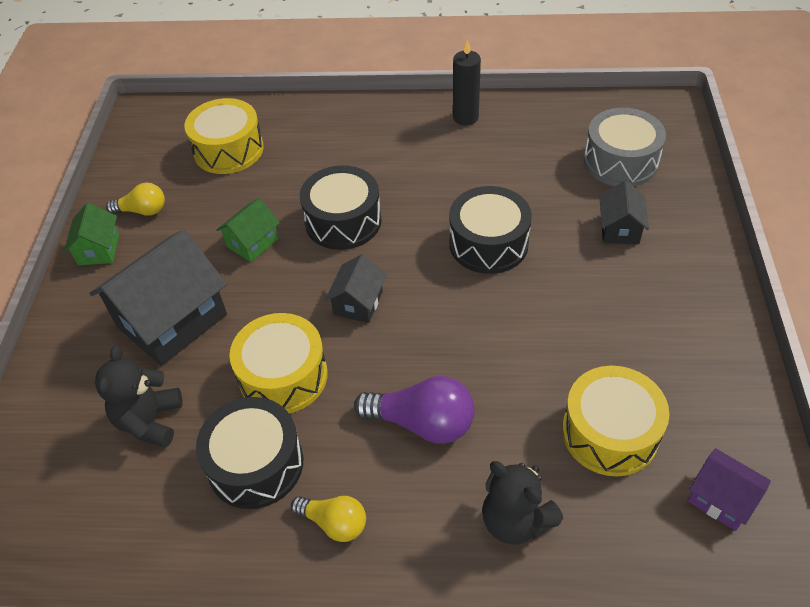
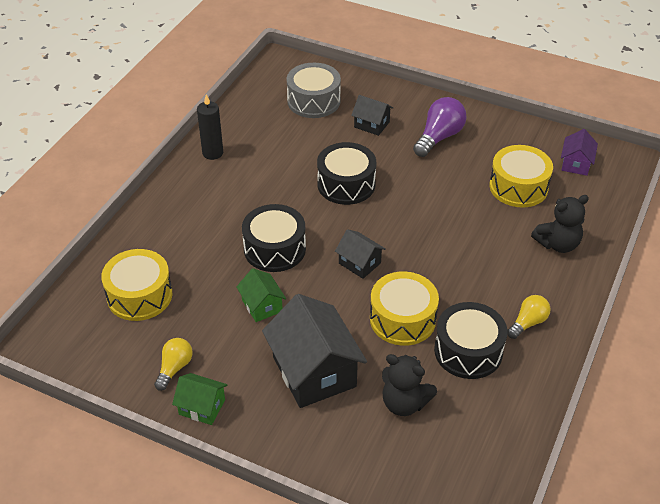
camera: 70 degrees left, 5 degrees down
(422, 423) = (474, 261): purple light bulb -> purple light bulb (439, 137)
(721, 499) = (576, 164): purple house -> purple house turned 45 degrees counterclockwise

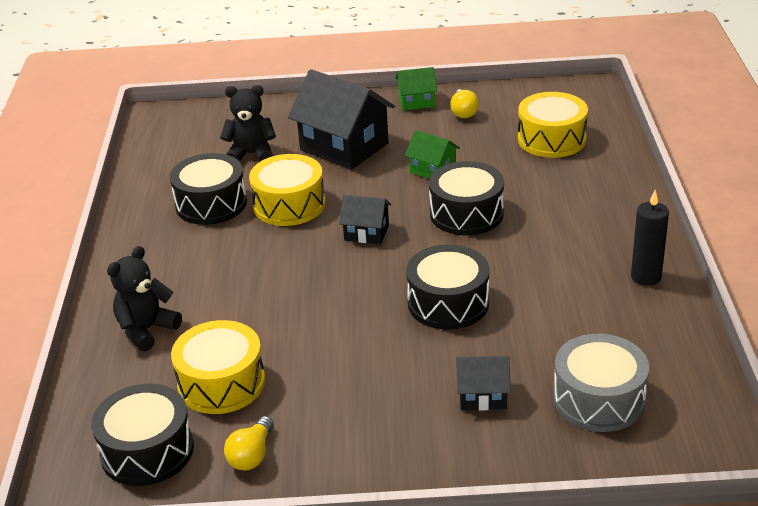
camera: 155 degrees right, 10 degrees down
(439, 137) = (371, 414): purple light bulb -> none
(528, 323) = (158, 244): yellow light bulb -> yellow light bulb (252, 455)
(576, 164) = (147, 451): purple house -> black drum

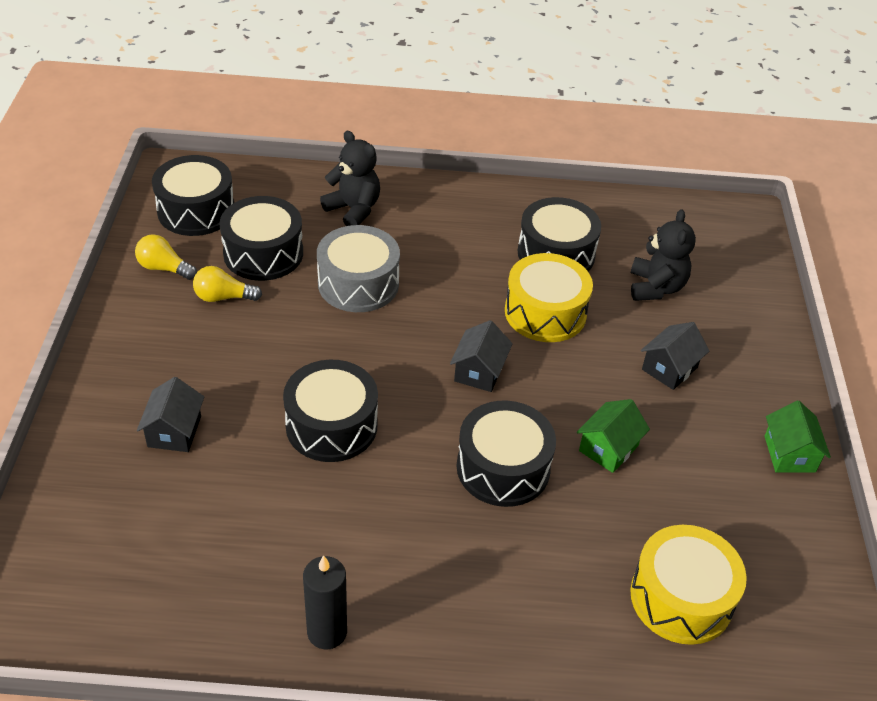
camera: 90 degrees right, 10 degrees up
(221, 383) = (263, 253): yellow drum -> black drum
(344, 147) = (669, 368): black house -> black house, size x0.51
(463, 112) = (761, 503): yellow light bulb -> yellow light bulb (223, 297)
(599, 399) = (129, 528): grey drum -> grey drum (358, 283)

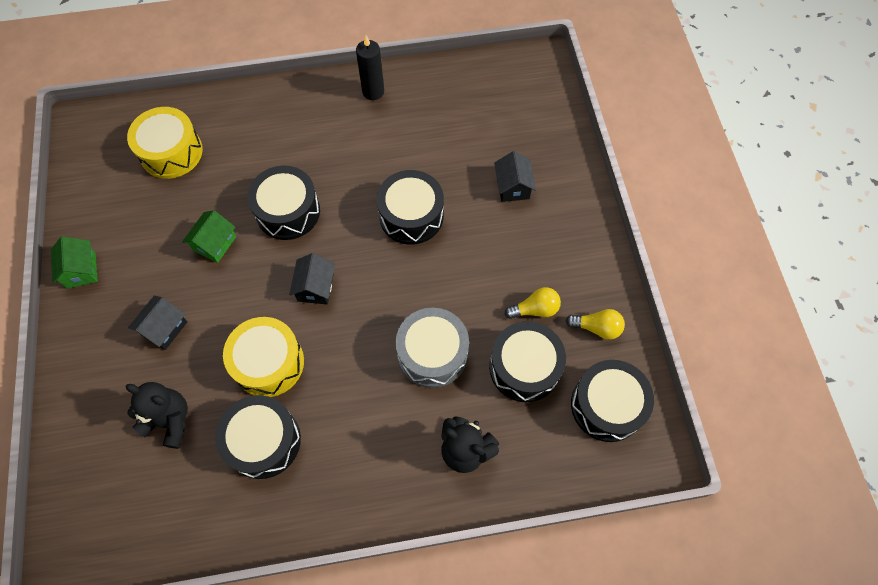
camera: 170 degrees right, 20 degrees up
(656, 287) = (169, 420): black teddy bear -> black teddy bear turned 120 degrees clockwise

